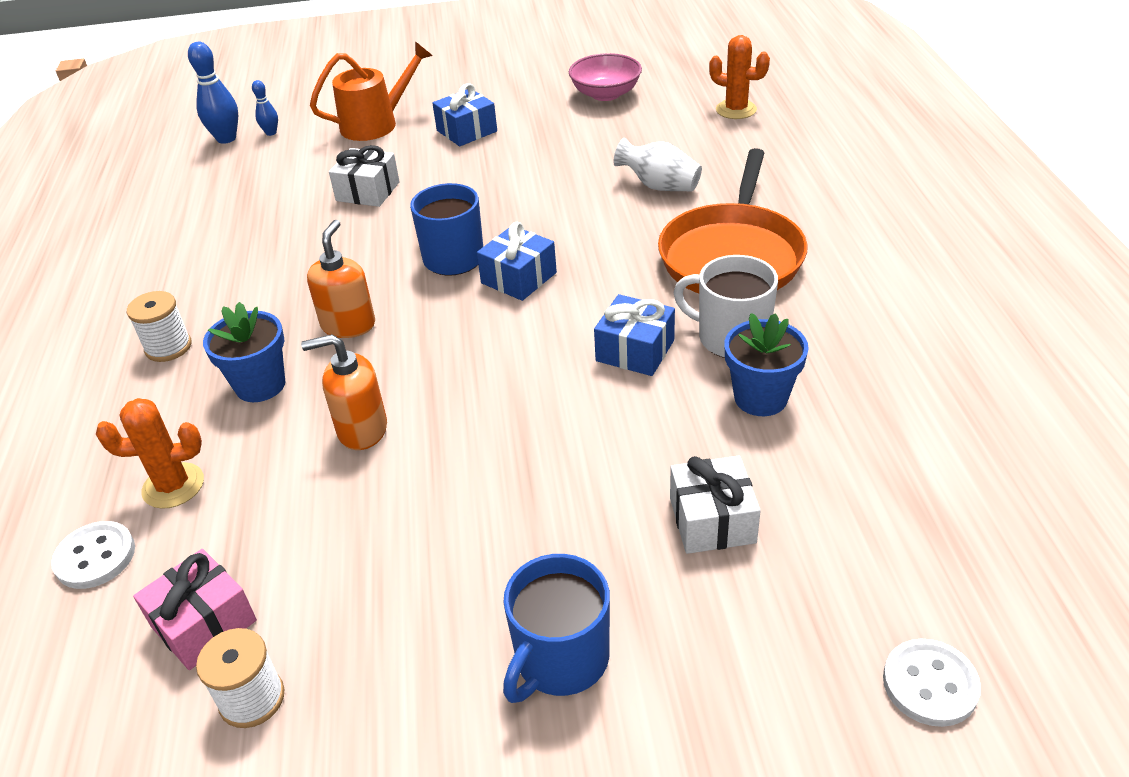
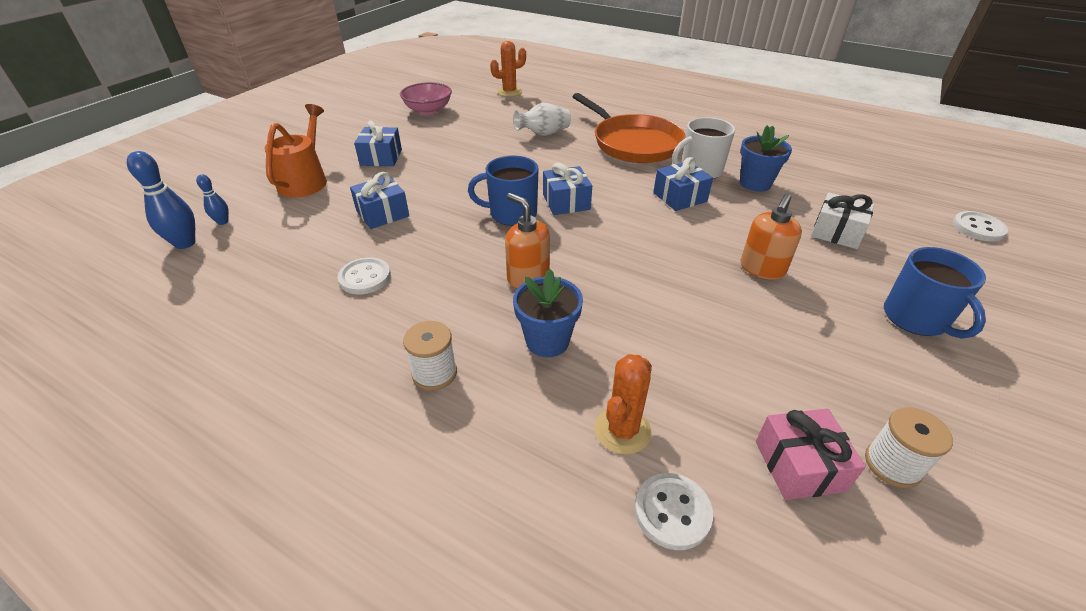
camera: 55 degrees left, 0 degrees up
(261, 242) = (365, 277): none -> white button
(362, 430) = (650, 314): orange soap dispenser -> orange soap dispenser (762, 269)
(368, 191) = (382, 213): white gift -> blue gift

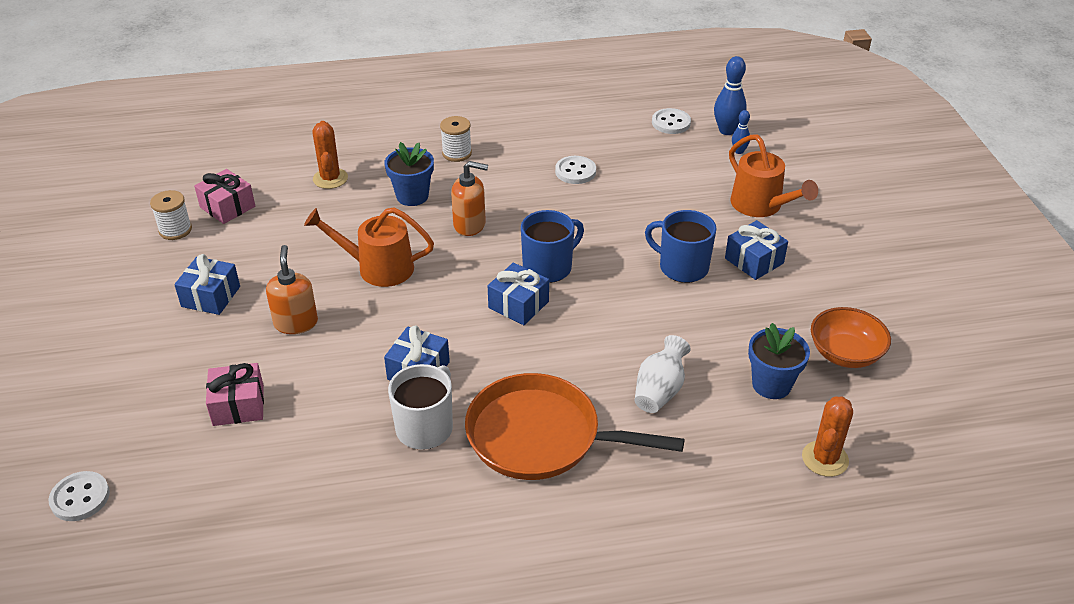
camera: 140 degrees right, 0 degrees up
(382, 213) = (646, 214): blue gift -> blue gift (211, 296)
(428, 110) = (845, 353): pink bowl -> orange bowl
(652, 280) = (378, 268): none -> orange watering can
(672, 512) = (284, 163): white button -> white button (671, 123)
(755, 183) = (351, 440): blue flower pot -> blue flower pot (771, 385)
(836, 232) = (238, 405): white gift -> pink gift
(916, 319) = (158, 337): blue mug -> blue mug (682, 267)

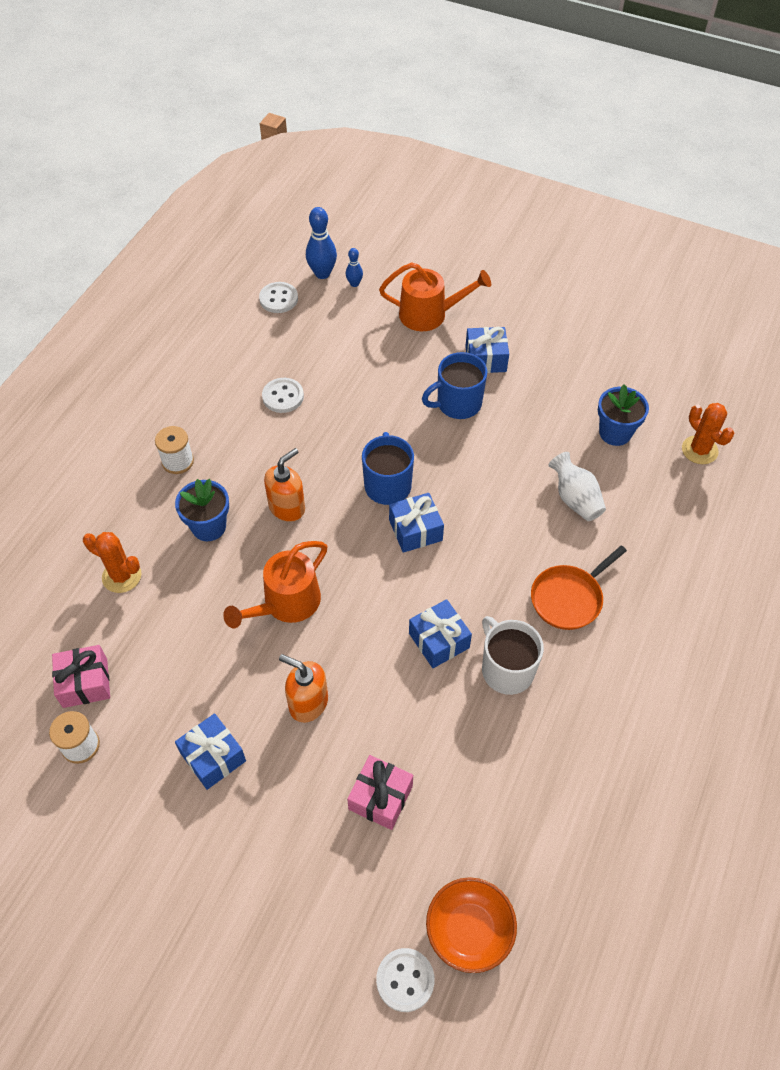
camera: 55 degrees left, 15 degrees up
(541, 436) = (569, 598): orange pan -> orange pan, size x0.62
(845, 353) = (615, 374): orange bowl -> orange bowl (469, 930)

